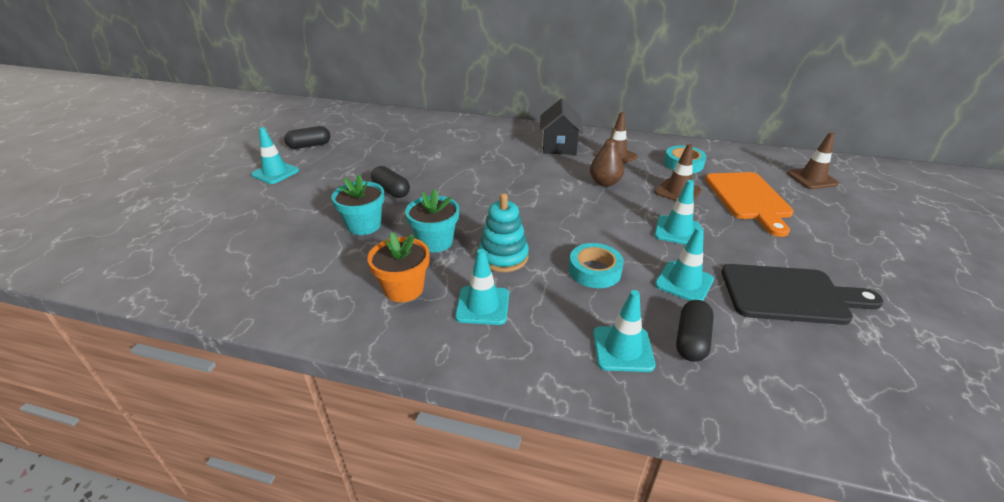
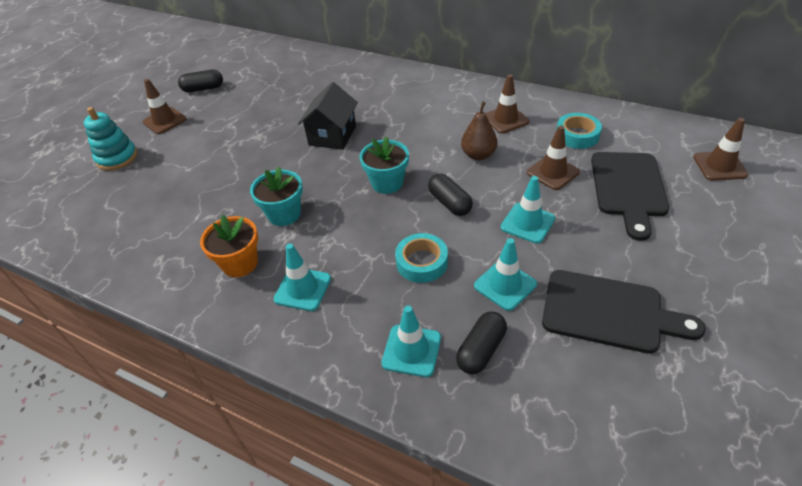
camera: 15 degrees right, 10 degrees up
(275, 173) = (165, 121): turquoise traffic cone -> brown traffic cone
(364, 225) = (226, 189): turquoise flower pot -> turquoise flower pot (387, 183)
(391, 191) = (263, 150): black capsule -> black capsule (449, 203)
(503, 257) = (341, 237): turquoise stacking toy -> turquoise stacking toy (117, 158)
(559, 146) = (450, 103): black house -> black house (332, 135)
(748, 199) = (628, 188): orange cutting board -> black cutting board

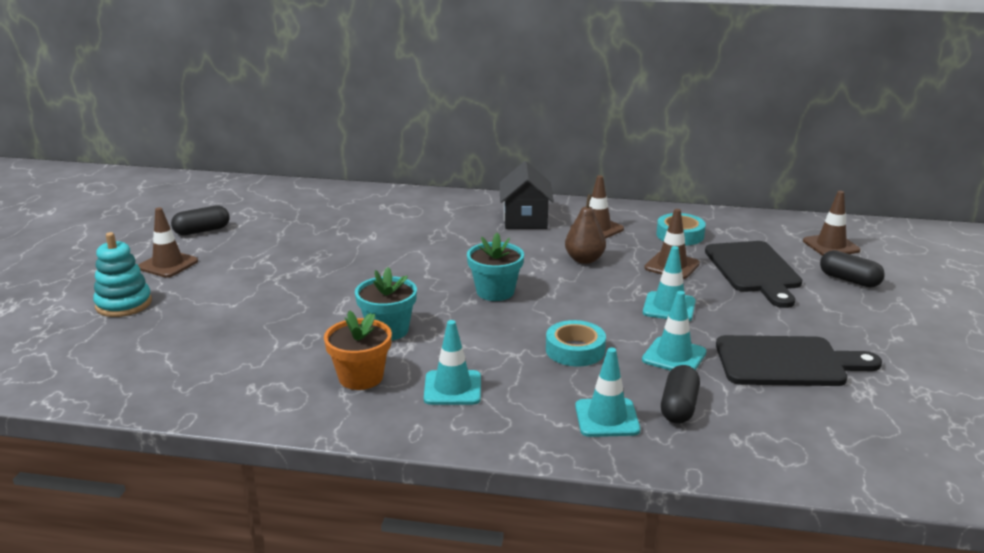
camera: 20 degrees left, 20 degrees down
(332, 135) = (403, 259): black house -> black house (525, 220)
(449, 203) = (576, 300): black capsule -> black capsule (849, 280)

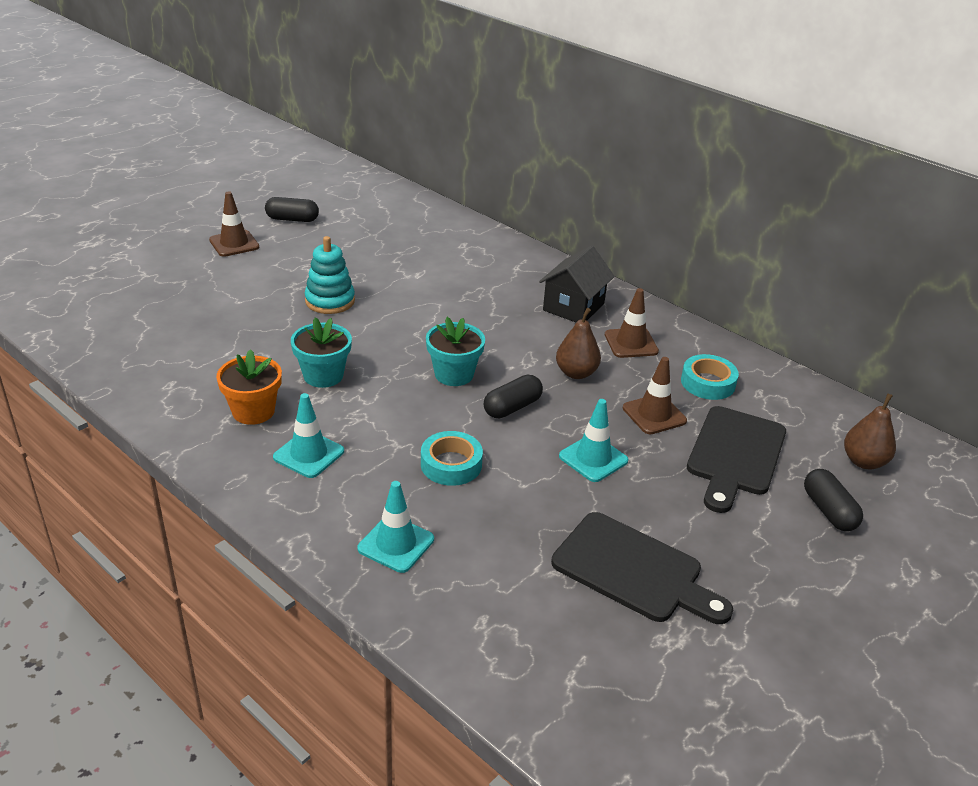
camera: 30 degrees right, 10 degrees up
(124, 304) = (166, 270): turquoise stacking toy -> turquoise stacking toy (330, 301)
(674, 356) = (532, 512): turquoise traffic cone -> none
(679, 407) = (471, 565): black capsule -> black capsule (512, 407)
(831, 246) = (863, 462): brown traffic cone -> brown pear

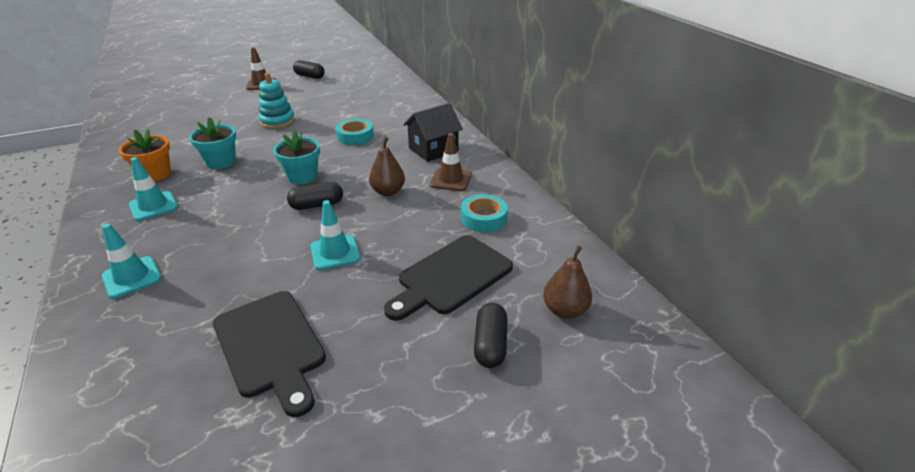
camera: 25 degrees right, 0 degrees up
(451, 464) = (232, 233): turquoise tape -> turquoise tape (355, 136)
(654, 414) = (416, 232): brown traffic cone -> none

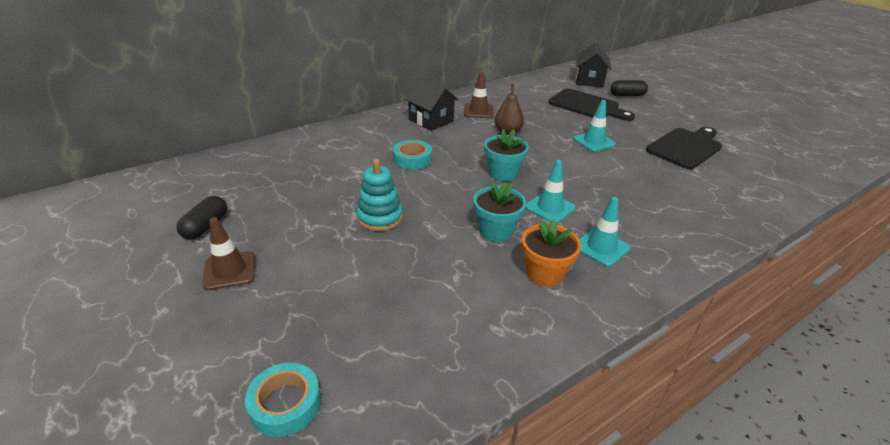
camera: 100 degrees left, 0 degrees up
(132, 277) = (690, 218): turquoise traffic cone -> turquoise traffic cone (550, 208)
(317, 205) = (543, 158): black capsule -> none
(483, 218) = (522, 99): turquoise tape -> turquoise tape (285, 404)
(565, 310) = (589, 81): brown pear -> black house

